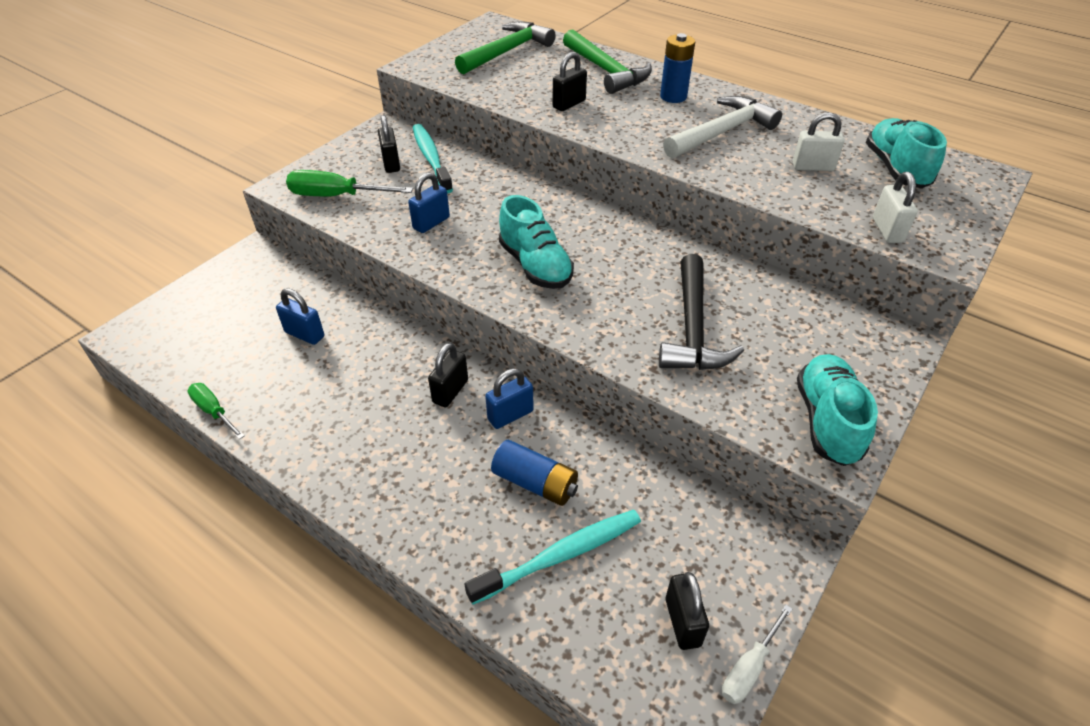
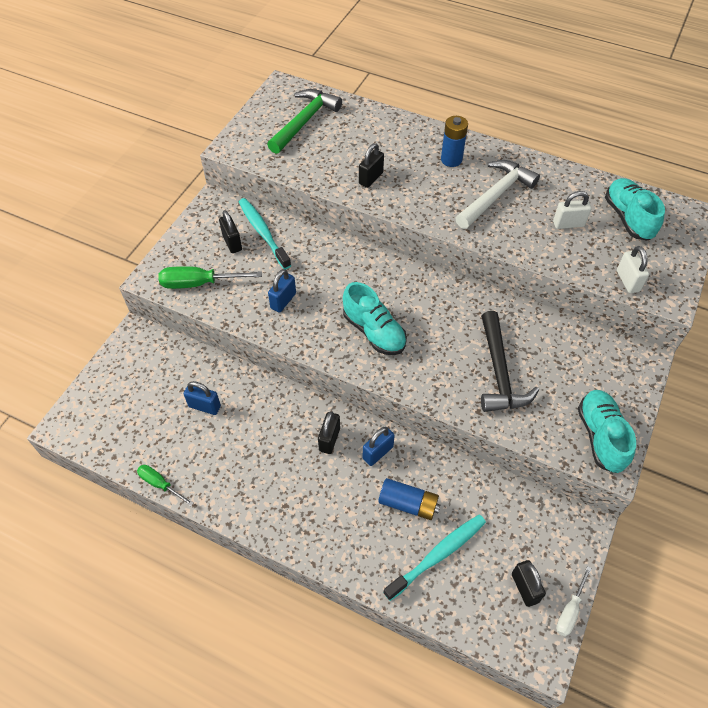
camera: 10 degrees left, 10 degrees up
(606, 71) = (392, 135): green hammer -> none

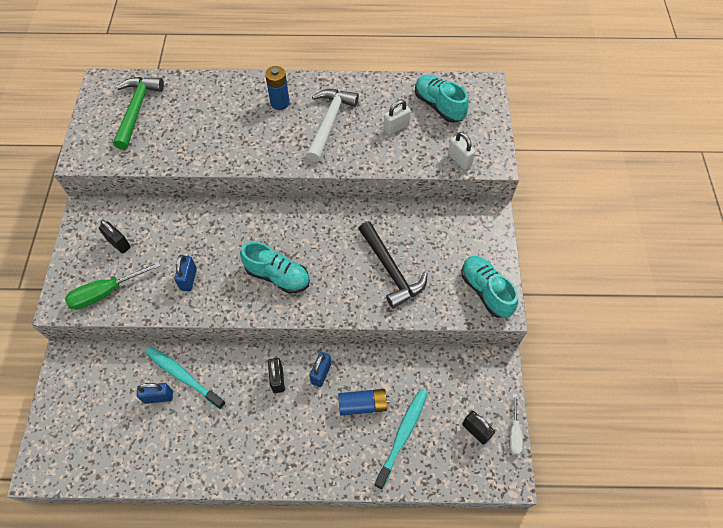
camera: 25 degrees left, 5 degrees up
(160, 484) = (151, 482): green screwdriver -> none
(263, 233) = (142, 224): turquoise toothbrush -> turquoise toothbrush (183, 376)
(371, 178) = (219, 143): black padlock -> none

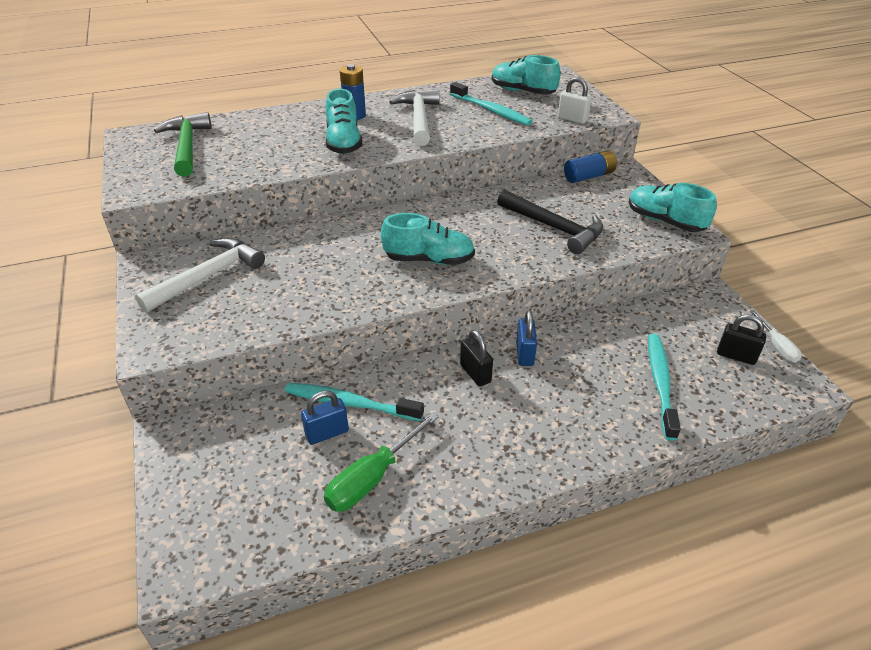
camera: 20 degrees left, 20 degrees down
(106, 293) = (213, 323): green screwdriver -> green screwdriver (372, 478)
(119, 243) = (208, 276): black padlock -> white hammer
(189, 279) = (319, 286): blue padlock -> none
(255, 139) = (344, 142): none -> turquoise shoe
(363, 405) = (594, 368): blue battery -> blue battery (589, 176)
(396, 127) = (491, 110): white padlock -> turquoise toothbrush

